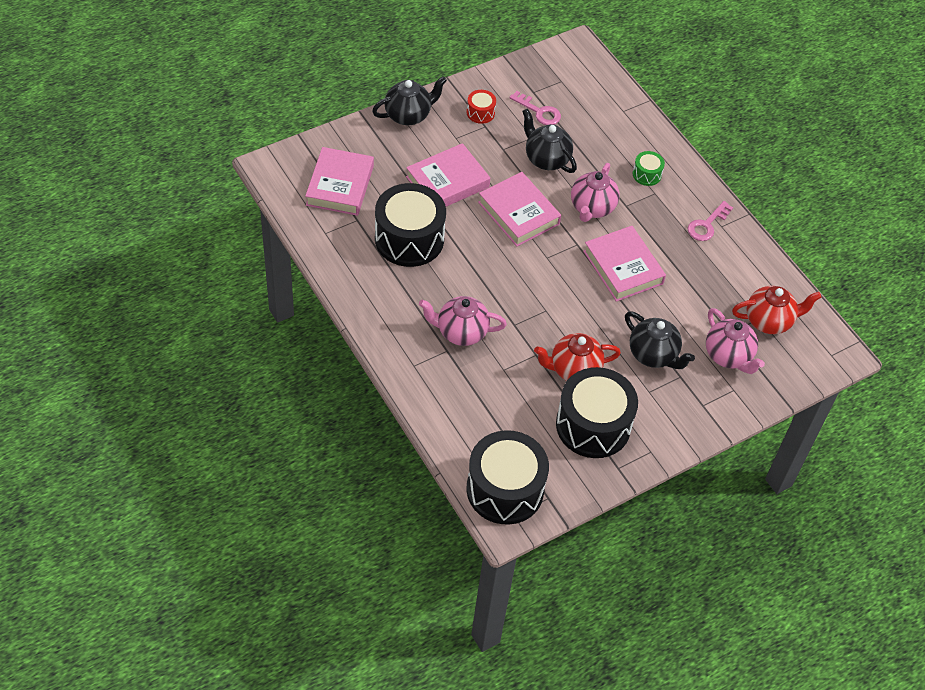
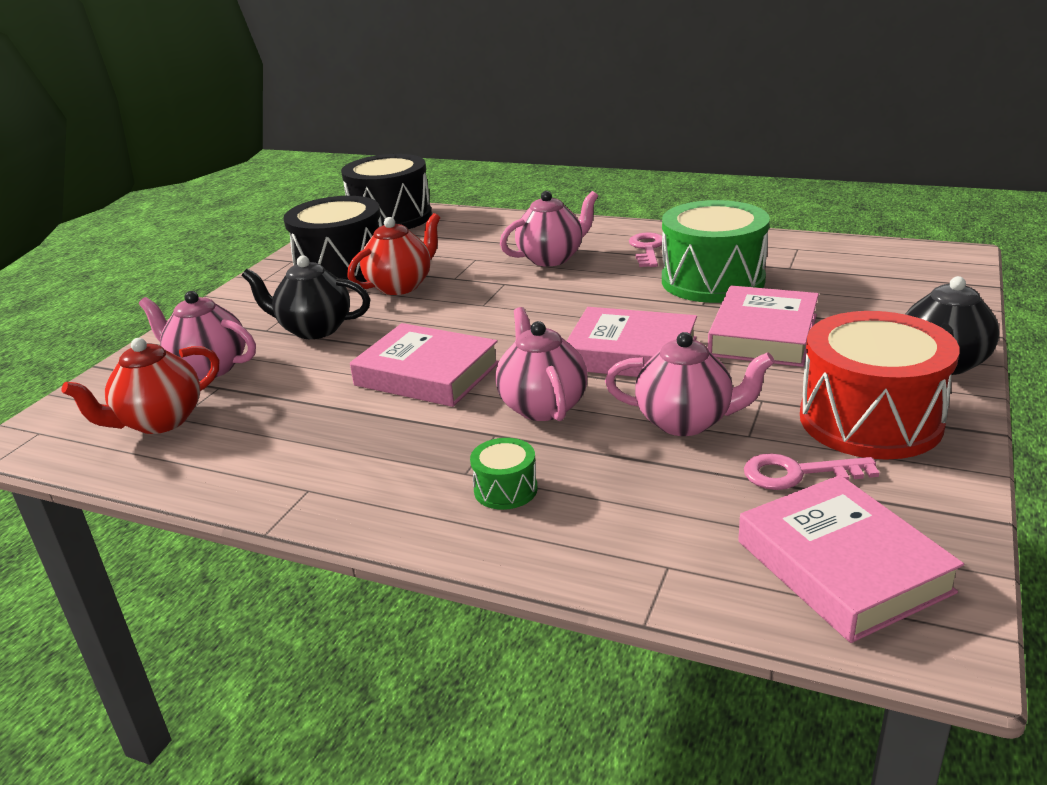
camera: 150 degrees right, 25 degrees down
(340, 185) = (861, 277): pink book -> pink book (842, 566)
(409, 239) = (712, 280): black drum -> green drum
(480, 113) = (870, 420): red drum -> red drum, size x2.28
(546, 159) = (685, 422): black teapot -> pink teapot
(707, 225) = (336, 478): pink key -> pink key (647, 249)

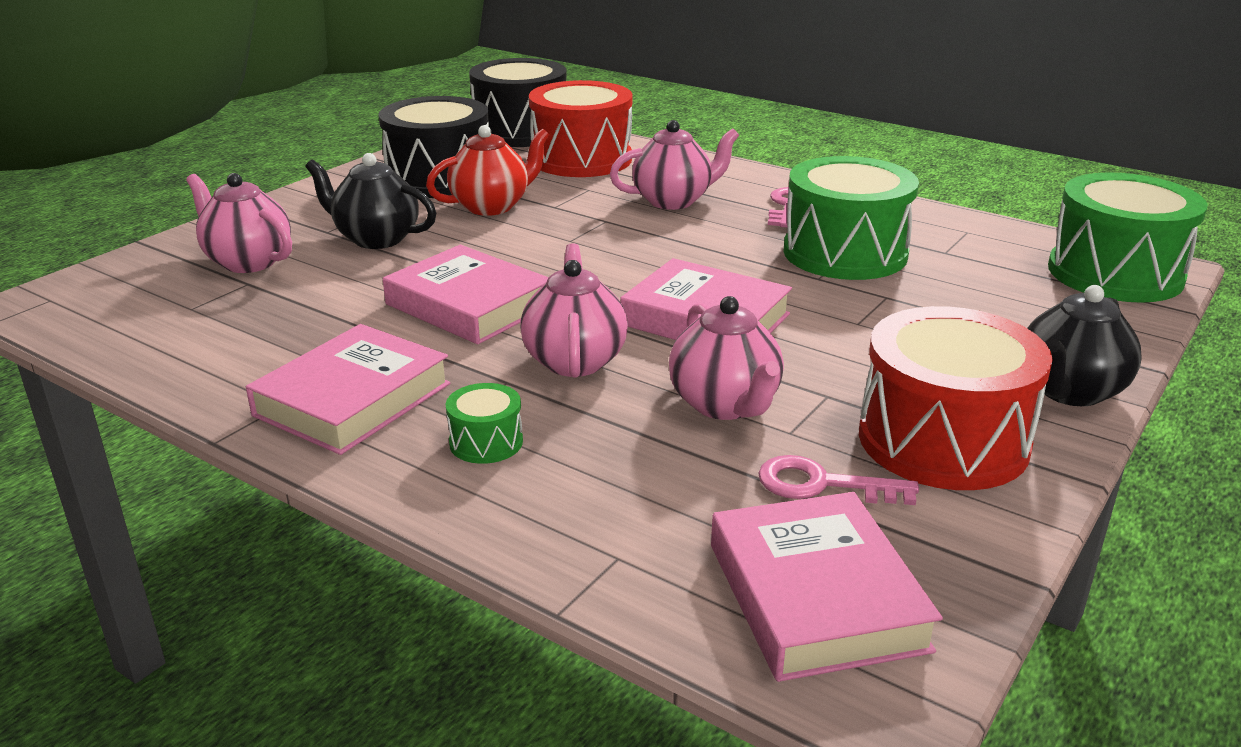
camera: 10 degrees right, 0 degrees up
(160, 421) = (171, 309): red teapot -> none
(456, 234) = (581, 159): none -> red drum
(685, 422) = (725, 404): pink teapot -> pink teapot turned 45 degrees clockwise
(763, 335) = (870, 323): pink book -> pink book (353, 399)
(925, 265) = (1115, 273): none -> green drum

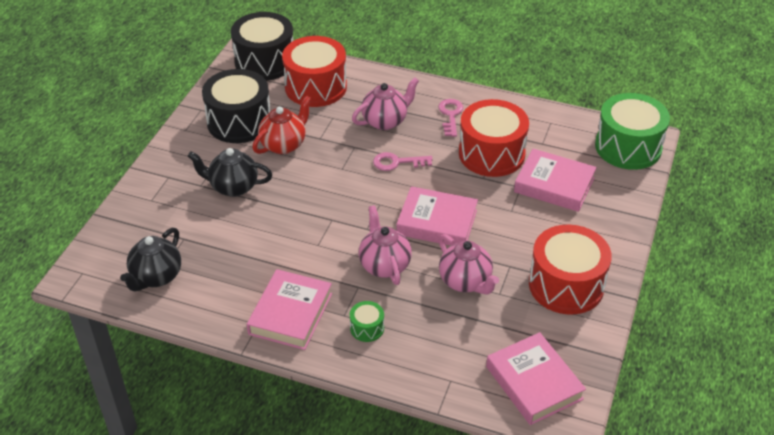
camera: 15 degrees left, 15 degrees up
(248, 262) = (172, 220): pink teapot -> none
(469, 305) = (313, 234): pink book -> pink book (554, 185)
(822, 484) = (521, 322): pink key -> pink key (397, 162)
(845, 253) = (491, 154): green drum -> red drum
(1069, 391) = (615, 242): black teapot -> black teapot (156, 277)

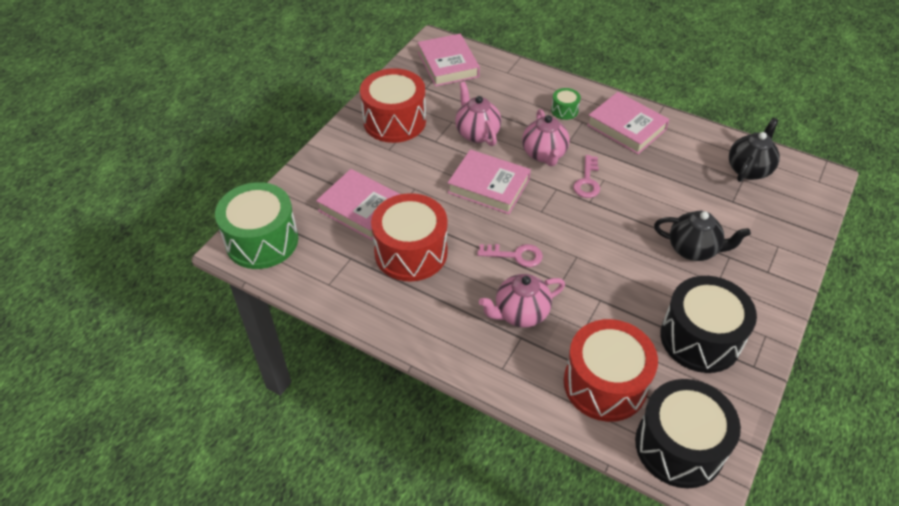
camera: 170 degrees left, 5 degrees up
(284, 145) = (642, 296): red teapot -> none
(290, 314) = (626, 127): pink book -> pink book turned 75 degrees counterclockwise
(450, 115) = (440, 311): pink key -> pink key (587, 181)

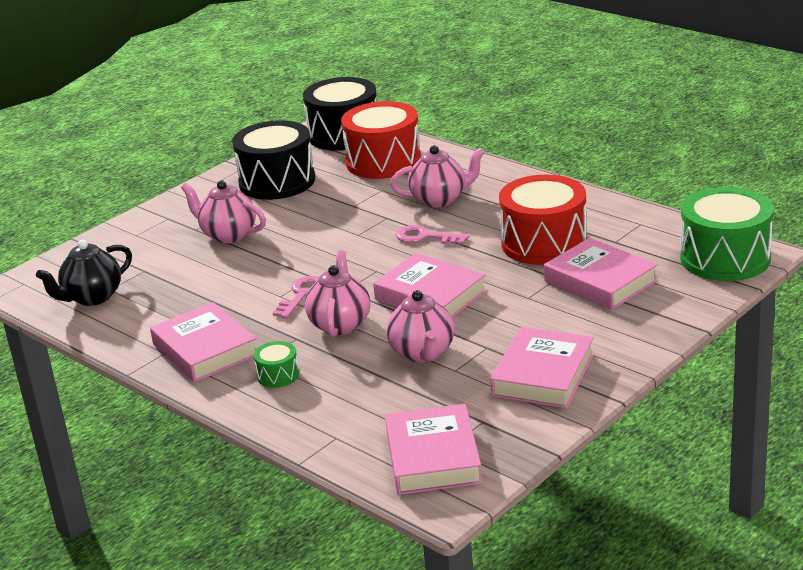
camera: 165 degrees left, 20 degrees down
(394, 121) = (543, 375): red drum -> pink book
(693, 249) = (228, 235): black teapot -> pink teapot

